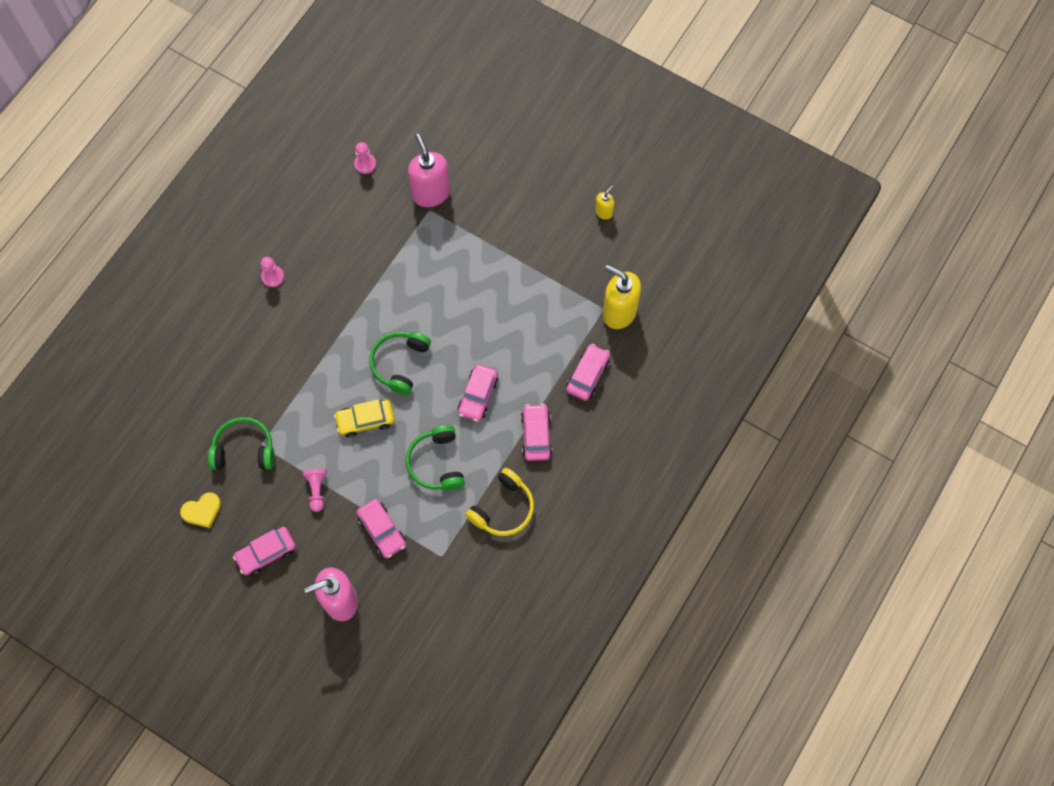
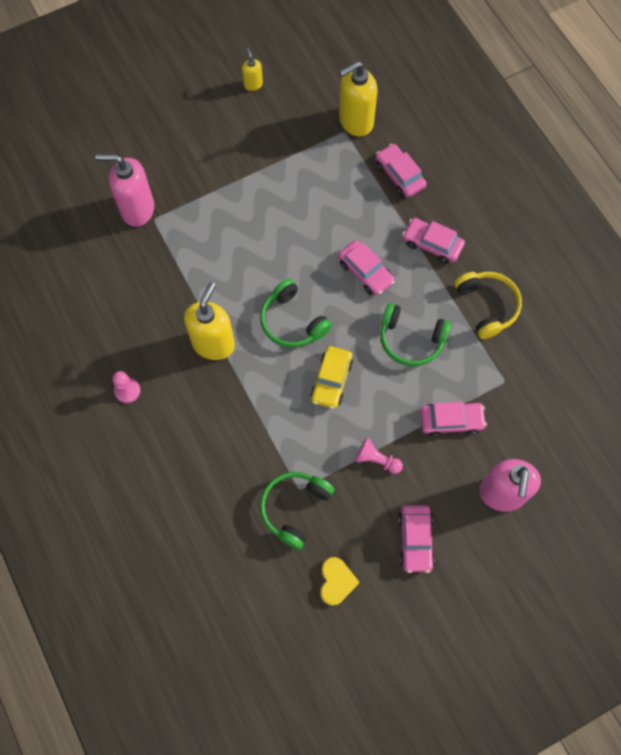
camera: 60 degrees left, 0 degrees up
(347, 316) = (213, 343): none -> yellow soap dispenser
(365, 164) = (66, 249): pink pawn -> none

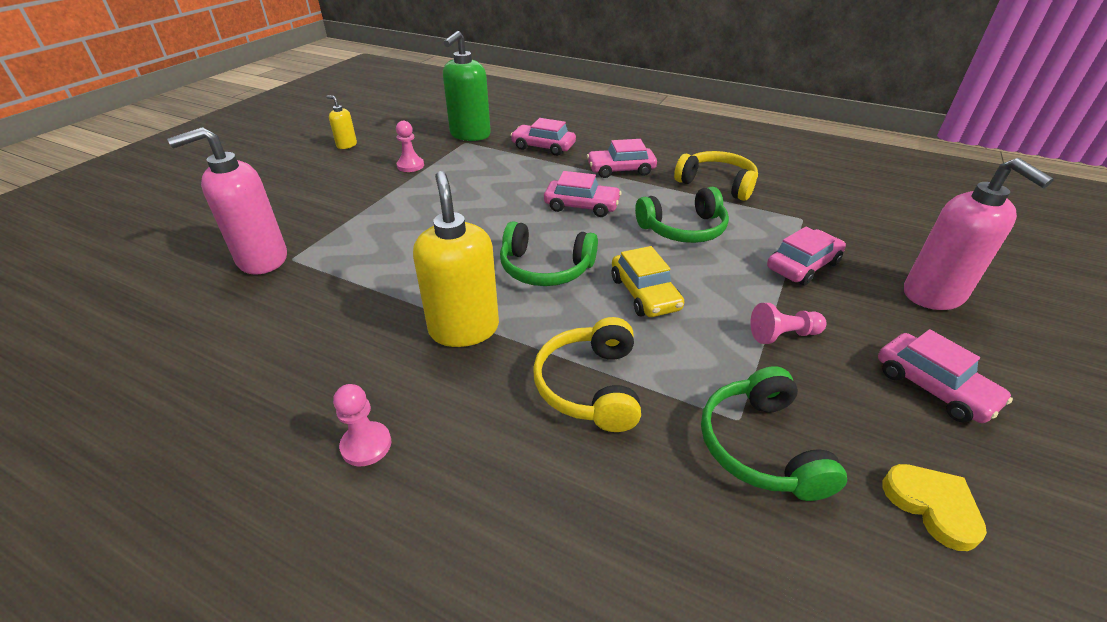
camera: 35 degrees left, 30 degrees down
(247, 424) = (590, 386): none -> yellow headphones
(282, 145) = (410, 166): none -> pink pawn
(355, 121) = (470, 135): yellow soap dispenser -> green soap dispenser

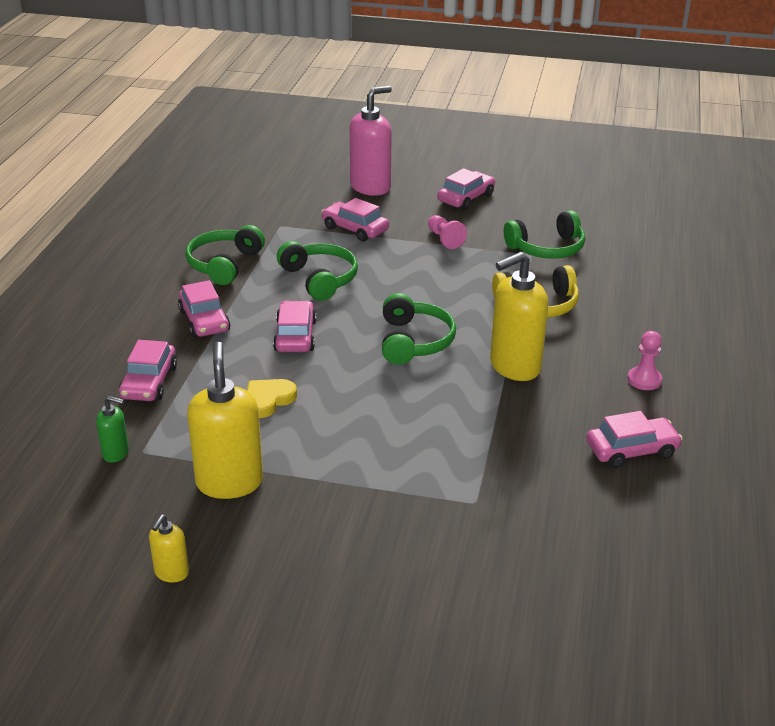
camera: 105 degrees left, 5 degrees down
(258, 382) = (631, 450): none -> pink car
(262, 259) = (487, 524): pink soap dispenser -> none
(410, 166) = (229, 482): pink pawn -> yellow soap dispenser
(470, 135) = (116, 453): green soap dispenser -> green soap dispenser, size x0.49
(644, 293) = (425, 292): yellow car -> none
(717, 184) = (224, 264): yellow headphones -> green headphones
(932, 506) = (553, 208): yellow heart -> yellow heart (268, 400)

